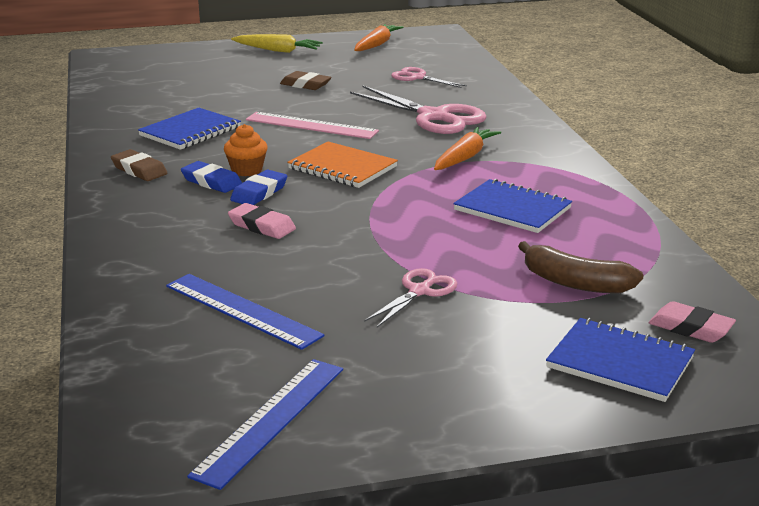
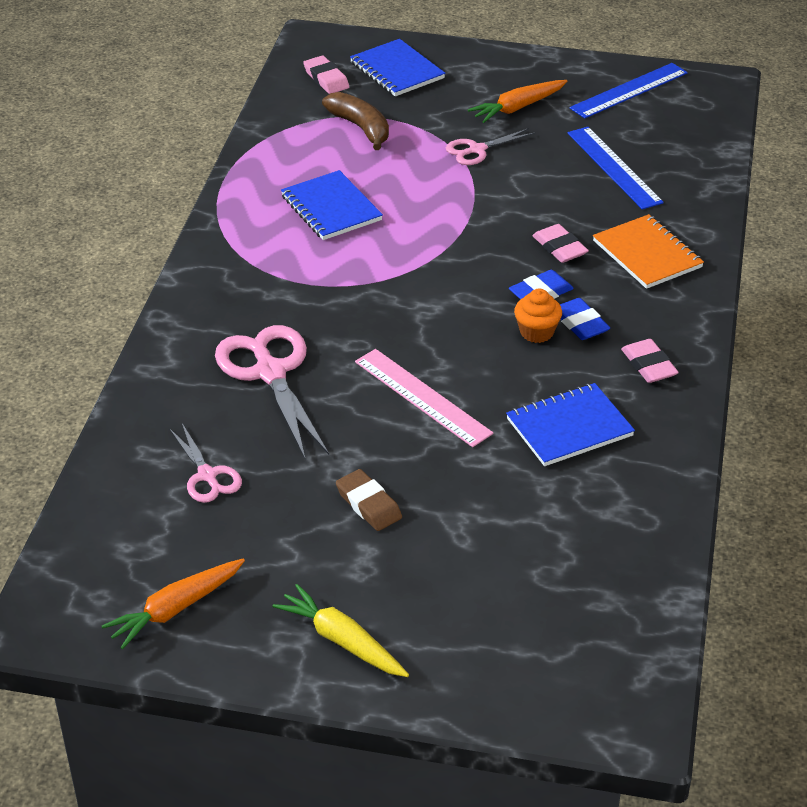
camera: 155 degrees left, 15 degrees up
(139, 170) = (649, 365): brown eraser -> pink eraser
(342, 168) = (438, 308): orange notebook -> orange notebook (647, 254)
(465, 157) = (304, 289): orange carrot -> orange carrot (517, 108)

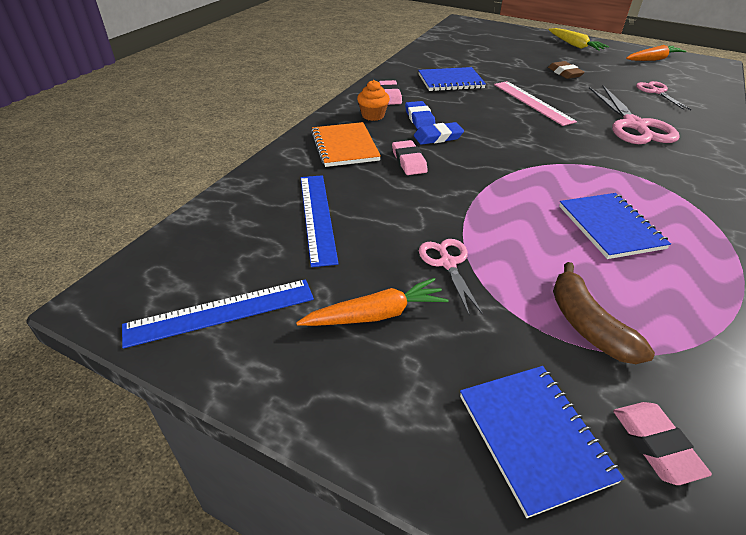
camera: 165 degrees left, 0 degrees up
(477, 150) = (447, 263): pink scissors -> pink scissors turned 90 degrees counterclockwise
(536, 332) = (450, 118): orange cupcake -> orange cupcake (373, 115)

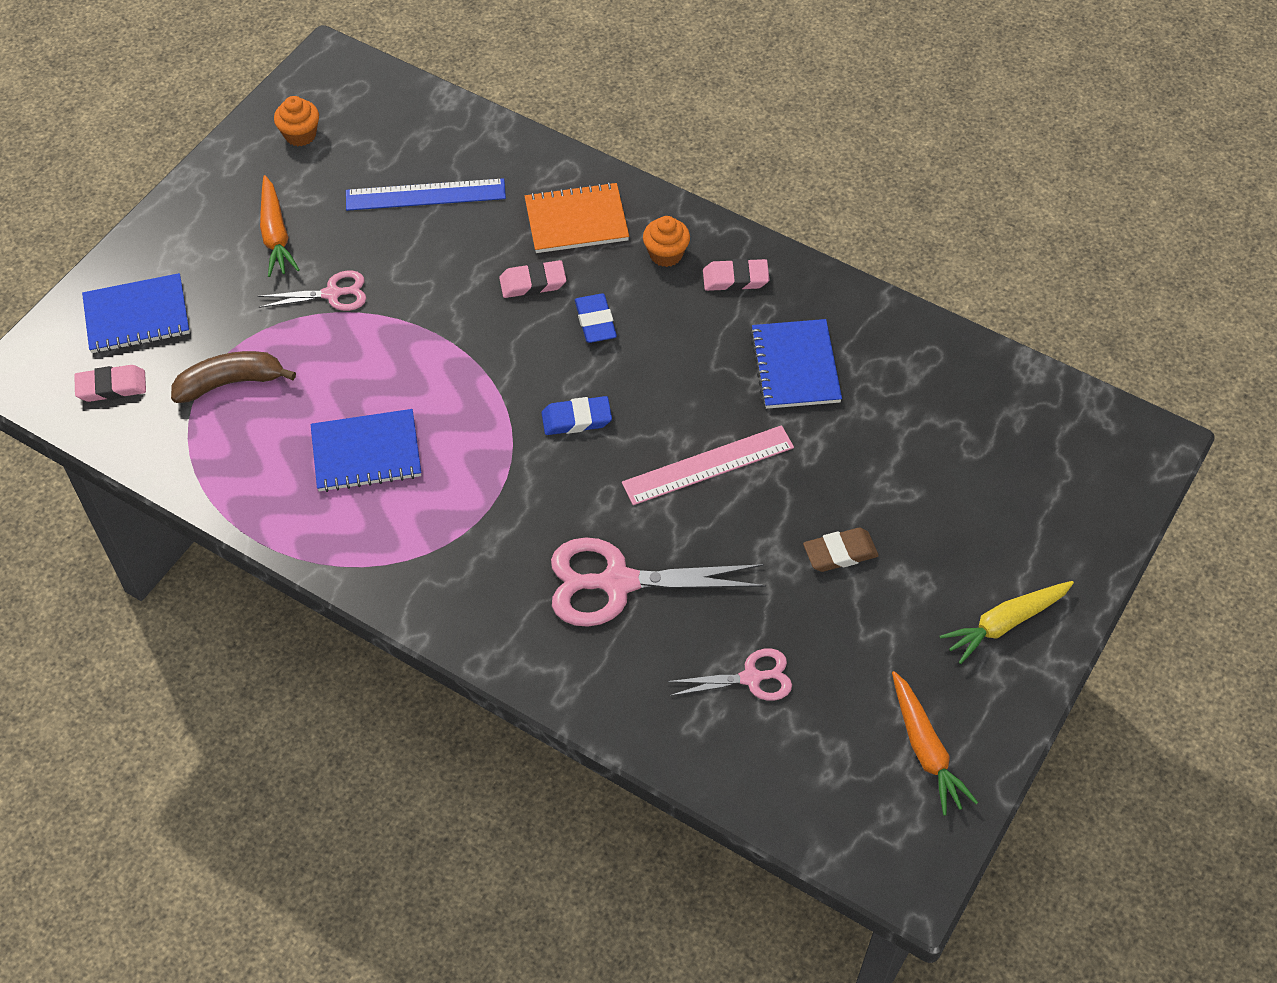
camera: 95 degrees right, 15 degrees up
(221, 312) = (300, 135): blue ruler -> orange cupcake
(419, 118) = (654, 307): blue eraser -> blue eraser (576, 419)

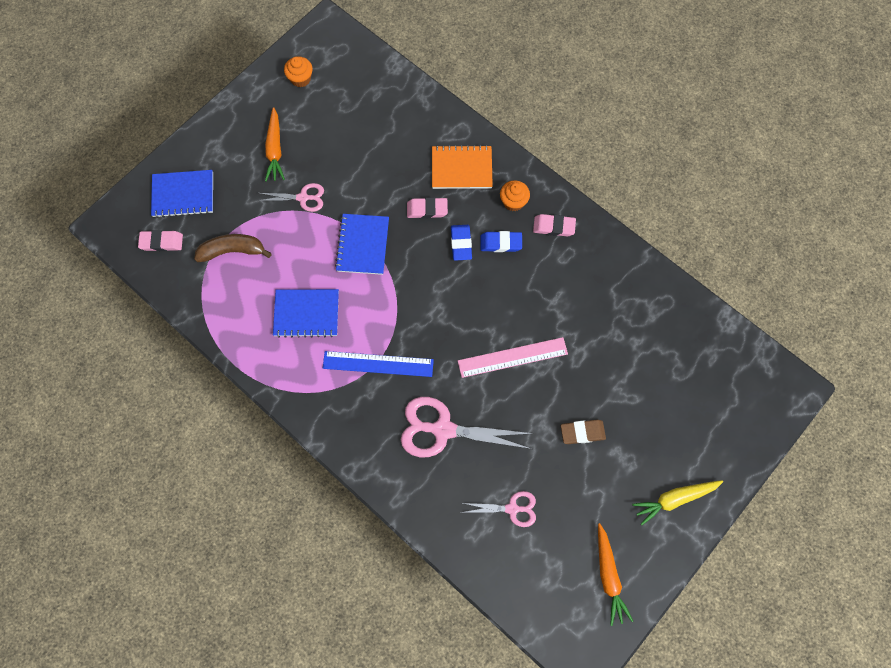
camera: 10 degrees right, 15 degrees up
(425, 195) = (371, 135): blue ruler -> blue ruler (378, 364)
(576, 419) = (437, 311): blue eraser -> blue eraser (501, 243)
(795, 366) = (579, 296): blue notebook -> blue notebook (363, 245)

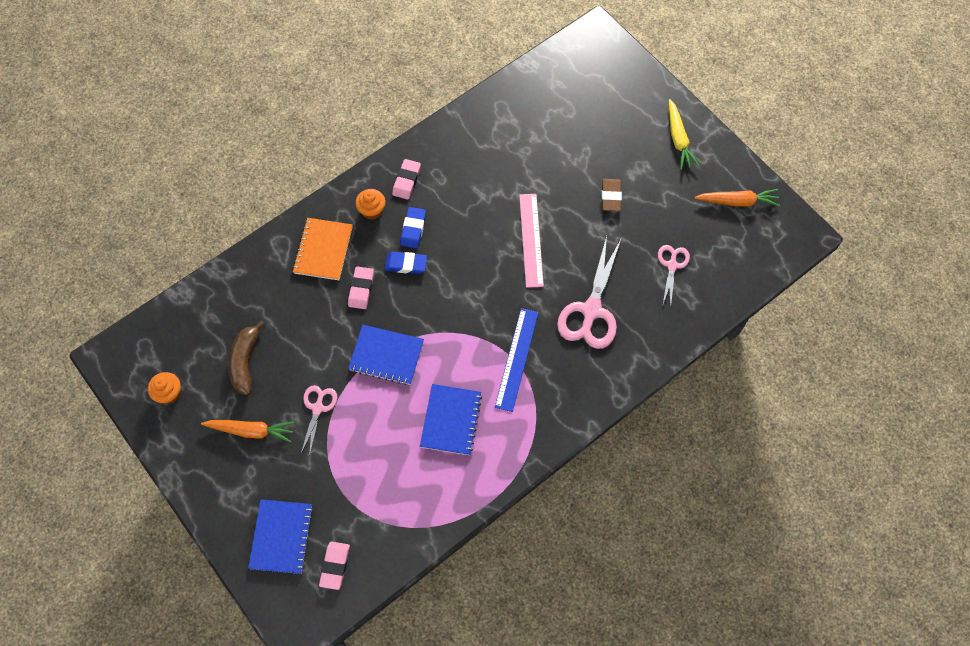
camera: 80 degrees left, 5 degrees down
(233, 251) = (363, 488): brown banana -> brown banana (245, 361)

